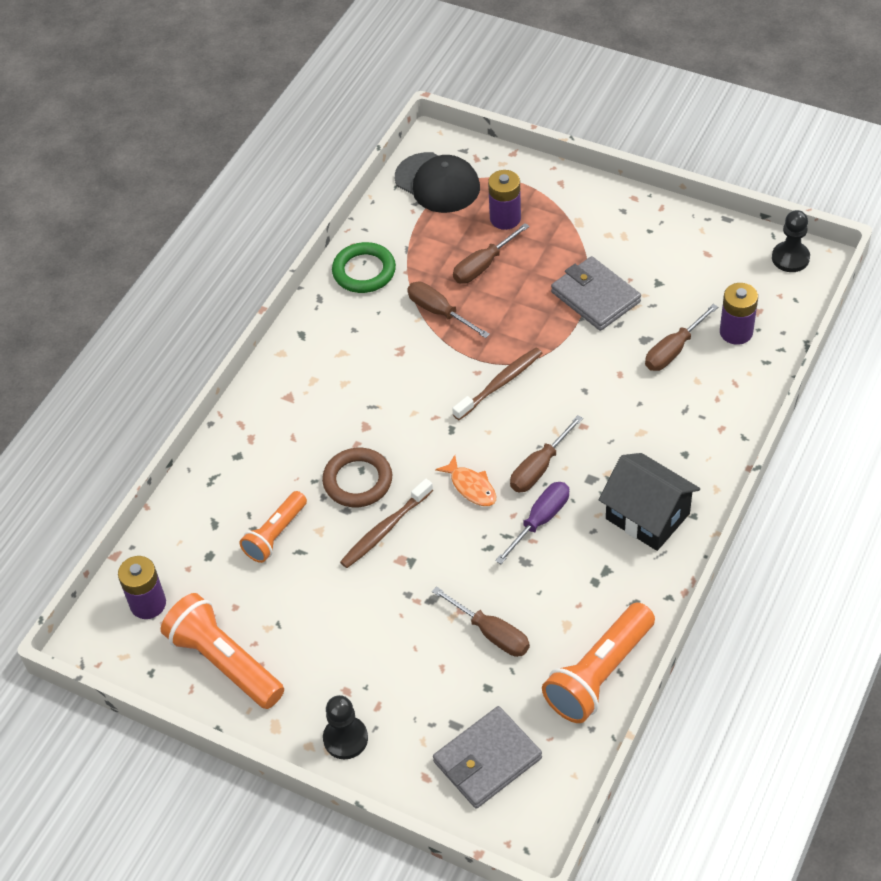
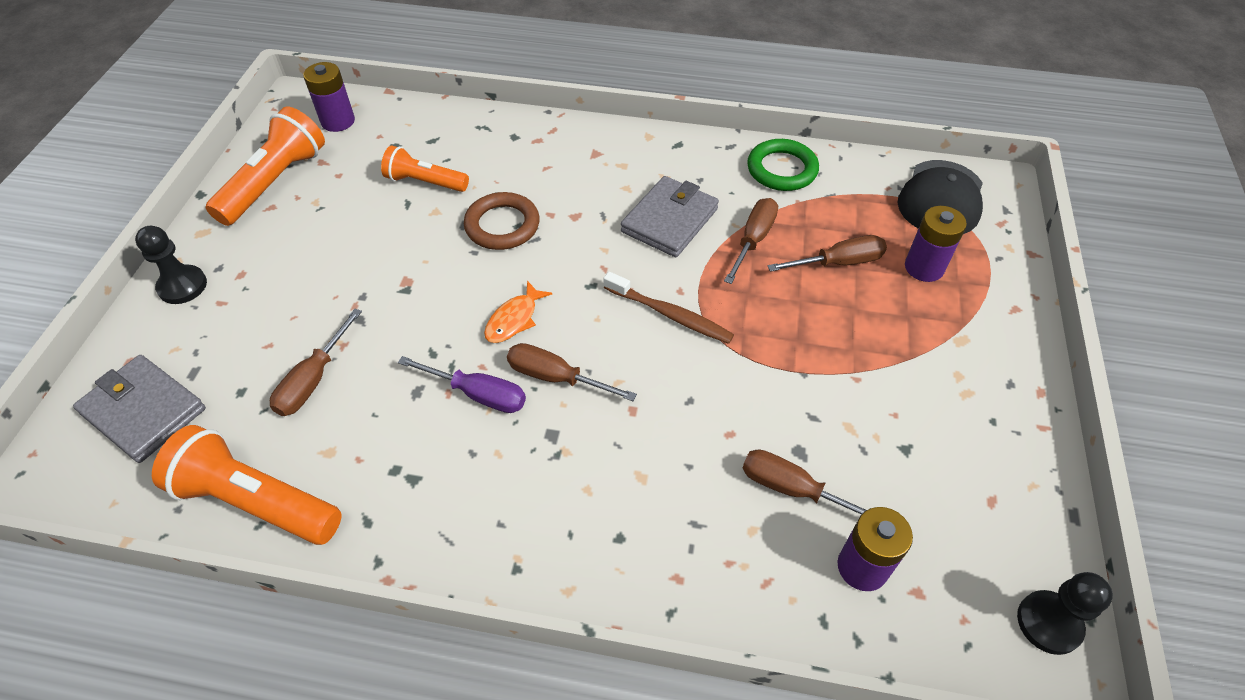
camera: 70 degrees right, 0 degrees up
(385, 529) = (443, 260): brown toothbrush -> none
(482, 266) = (839, 262): brown screwdriver -> brown screwdriver turned 135 degrees clockwise
(595, 297) = (846, 382): grey wallet -> grey wallet (669, 220)
(647, 516) = (505, 510): black house -> none

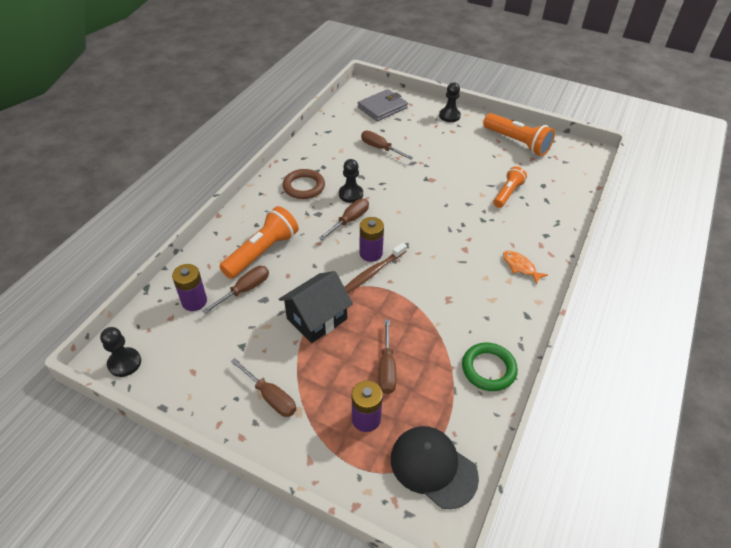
camera: 105 degrees right, 5 degrees down
(256, 501) = (327, 132): orange flashlight -> orange flashlight (262, 252)
(338, 121) = (568, 166): purple battery -> purple battery (371, 253)
(479, 394) = (351, 194): purple screwdriver -> black pawn
(502, 225) = (464, 218): brown ring -> brown ring (304, 187)
(514, 319) = (392, 212): orange fish -> orange fish (520, 267)
(669, 220) = (450, 291): grey wallet -> none
(753, 239) = (421, 329): brown screwdriver -> brown screwdriver (271, 397)
(800, 363) = (317, 319): none -> black house

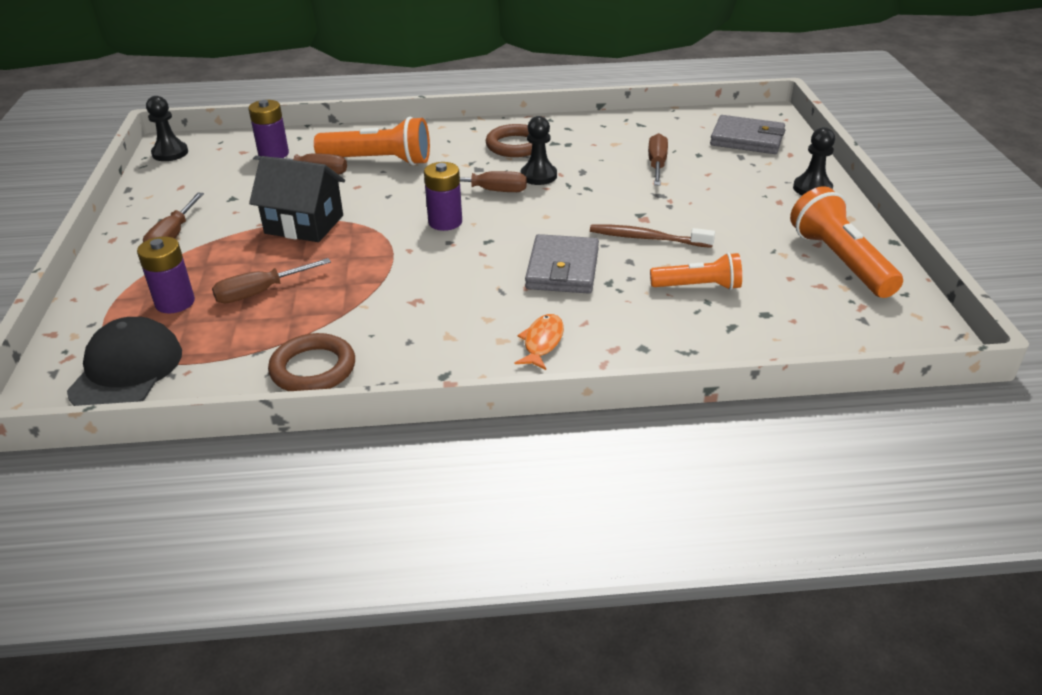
camera: 60 degrees right, 10 degrees down
(373, 272) = (414, 234): brown toothbrush -> brown toothbrush (647, 238)
(458, 230) = (562, 269): none -> grey wallet
(488, 369) = (313, 369): green ring -> brown ring
(517, 142) = (840, 261): orange flashlight -> orange flashlight turned 150 degrees clockwise

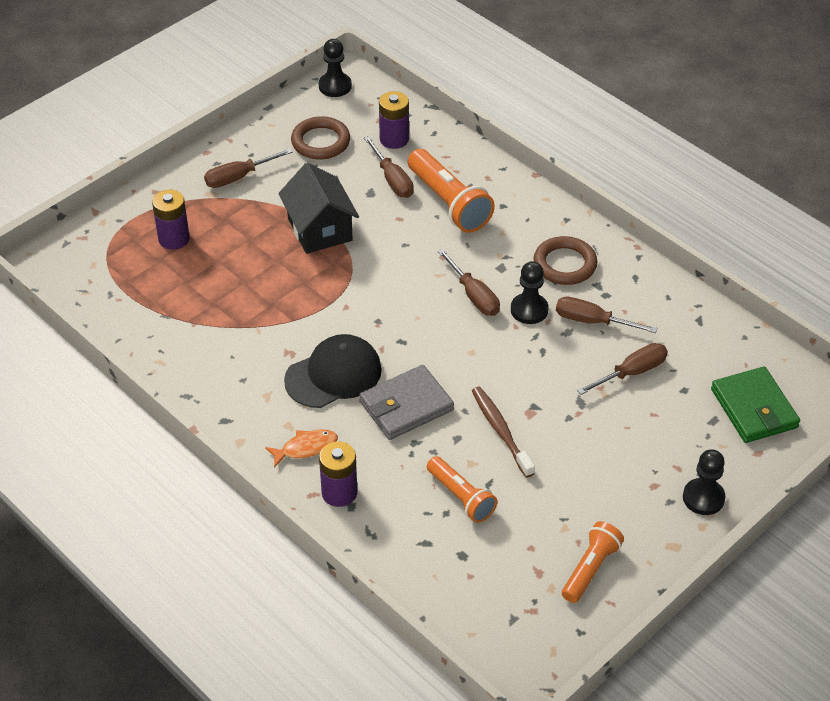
camera: 50 degrees right, 10 degrees up
(126, 370) = (95, 272): black cap -> black cap (333, 375)
(259, 292) = (222, 269): brown screwdriver -> brown screwdriver (591, 321)
(313, 369) = (173, 353): brown ring -> brown ring (320, 142)
(445, 222) = (402, 301): purple battery -> purple battery (339, 492)
(747, 139) = (754, 408): grey wallet -> green wallet
(840, 261) = (590, 569): orange flashlight -> orange flashlight, size x0.63

